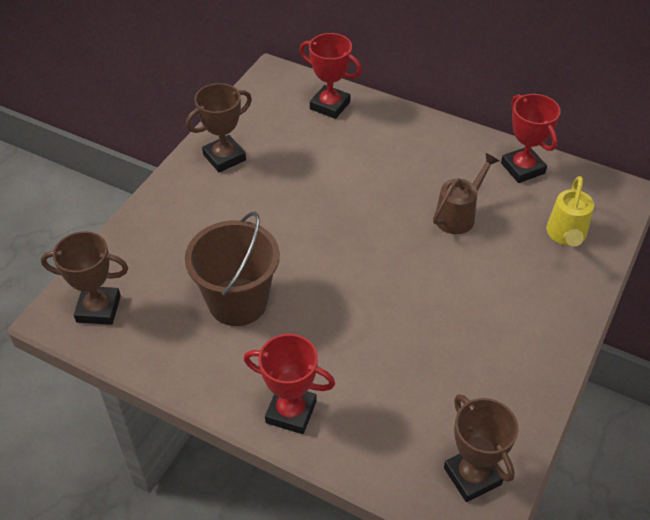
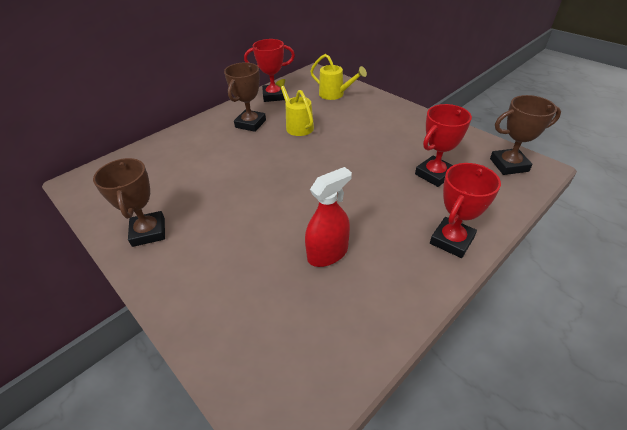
camera: 70 degrees left, 5 degrees down
(98, 309) = (290, 378): brown trophy -> brown trophy (250, 124)
(238, 302) = (327, 253): brown bucket -> red spray bottle
(330, 105) = (145, 158): red trophy -> red trophy (434, 174)
(458, 215) = (297, 125): brown watering can -> yellow watering can

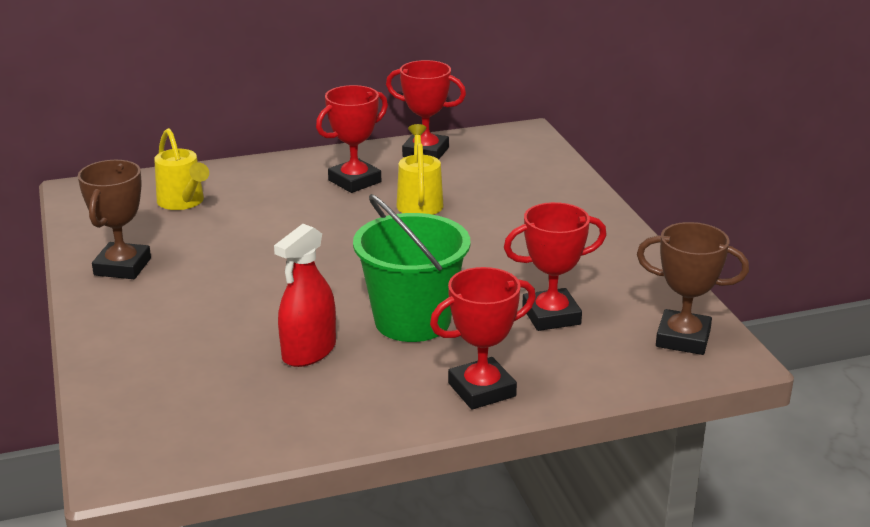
camera: 25 degrees right, 15 degrees down
(250, 124) = (354, 181): brown trophy -> red trophy
(327, 253) = (309, 351): red spray bottle -> red spray bottle turned 135 degrees clockwise
(335, 94) = (523, 174): yellow watering can -> yellow watering can (183, 202)
(367, 205) = (412, 321): none -> green bucket

